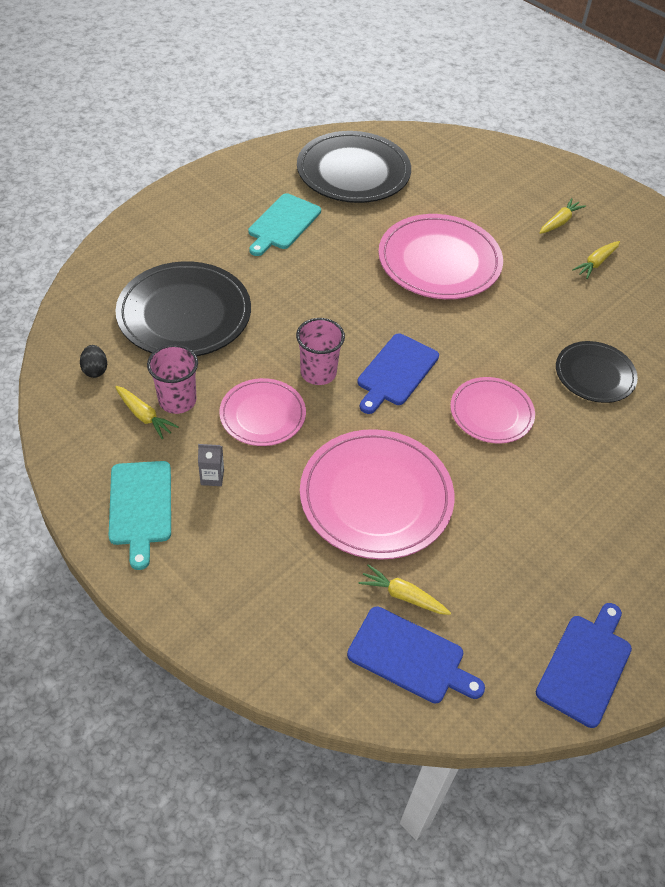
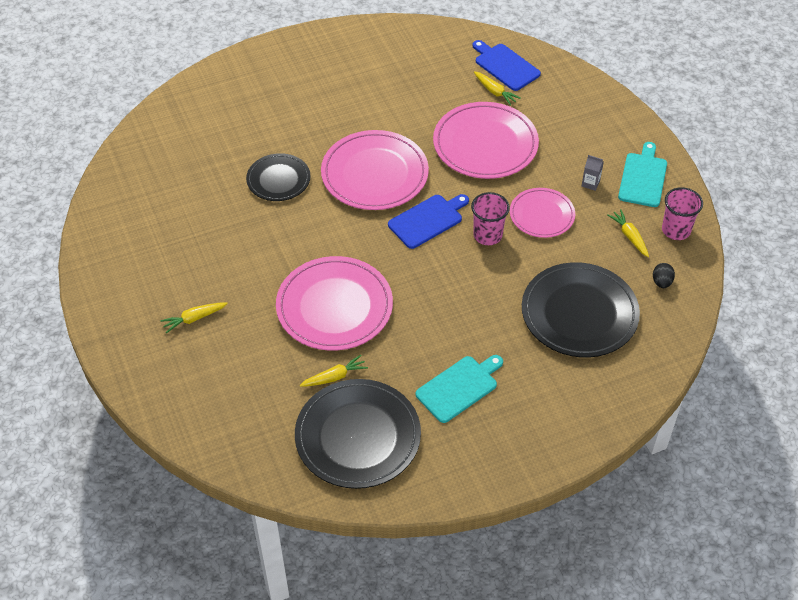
camera: 155 degrees left, 0 degrees up
(177, 400) = (602, 241): pink cup -> pink cup (676, 230)
(491, 413) = (374, 174): pink plate -> pink plate, size x1.68
(585, 666) = (411, 39): blue cutting board -> none
(596, 263) = (197, 268): yellow carrot -> yellow carrot (334, 377)

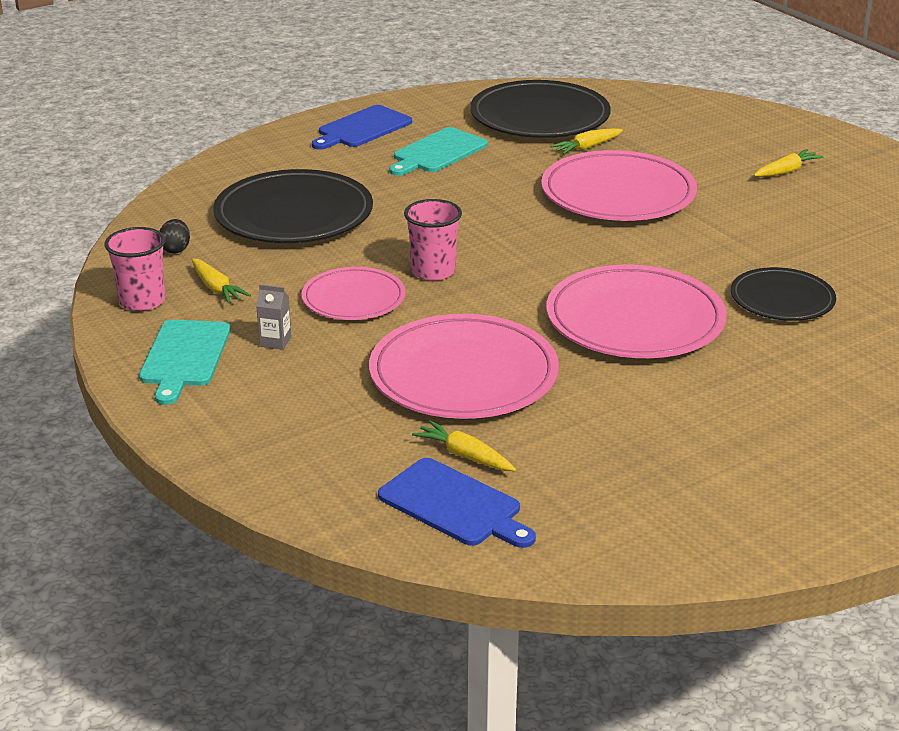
camera: 170 degrees right, 20 degrees down
(427, 220) = (528, 278): blue cutting board -> blue cutting board (362, 128)

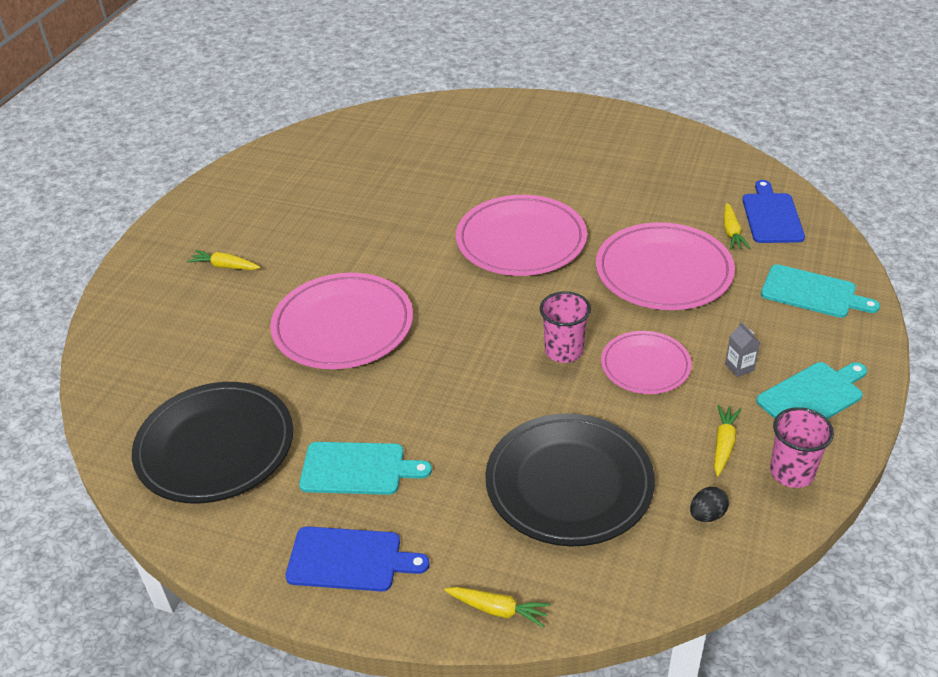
camera: 125 degrees left, 10 degrees up
(294, 444) = (812, 293): none -> turquoise cutting board
(587, 147) = (265, 383): yellow carrot -> yellow carrot (497, 609)
(782, 299) = (431, 201): black plate -> none

